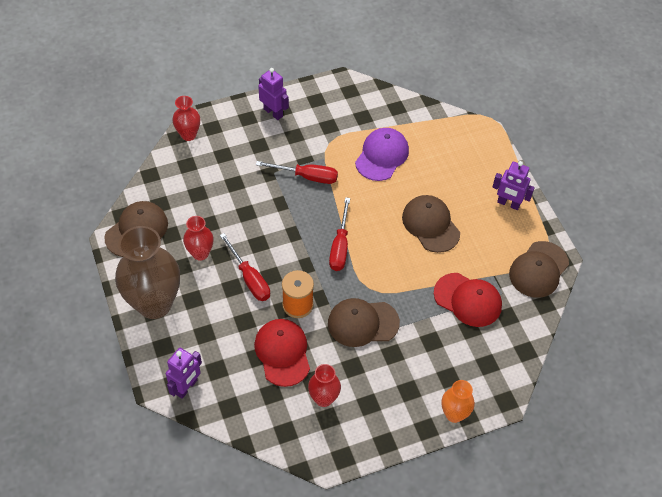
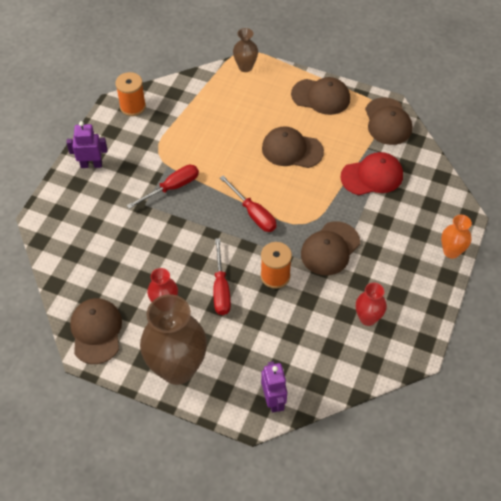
camera: 45 degrees left, 0 degrees up
(188, 135) = (47, 232): red vase -> none
(249, 278) = (221, 289): red screwdriver -> red screwdriver turned 75 degrees clockwise
(282, 353) = (305, 315): red cap -> none
(354, 93) = (132, 106): none -> orange spool
(382, 156) = (205, 132): purple cap -> none
(477, 131) = (245, 67): none -> brown vase
(508, 204) = (321, 97): purple robot -> brown cap

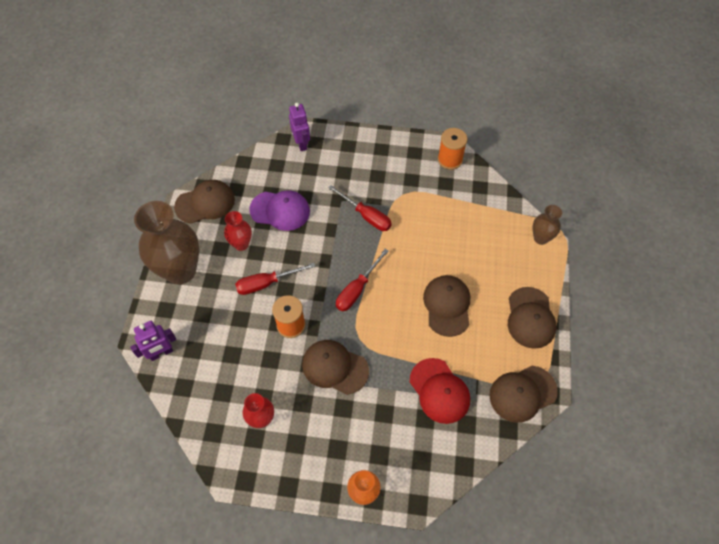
camera: 75 degrees right, 5 degrees up
(91, 164) = (372, 149): purple robot -> purple robot (301, 143)
(135, 261) = (280, 210): none -> purple cap

